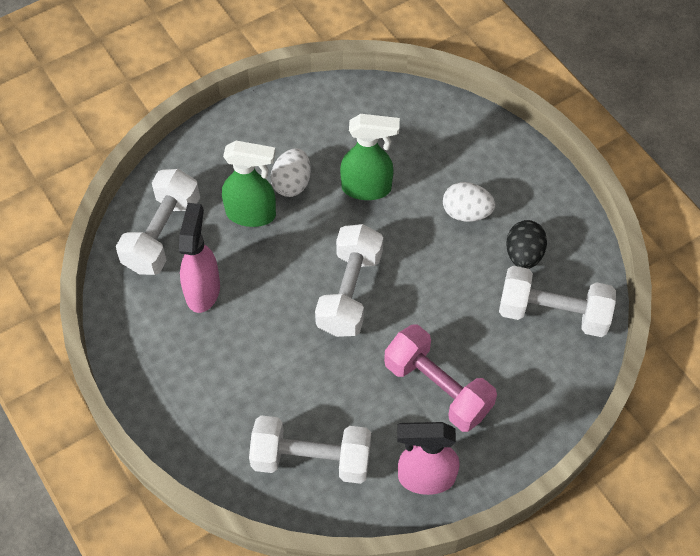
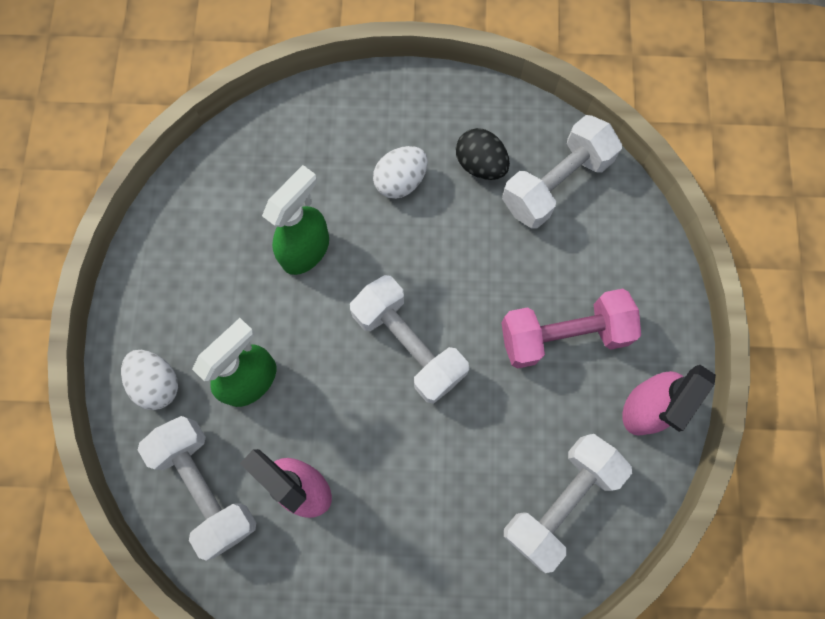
camera: 55 degrees left, 15 degrees up
(292, 183) = (246, 316): white egg -> white egg (157, 383)

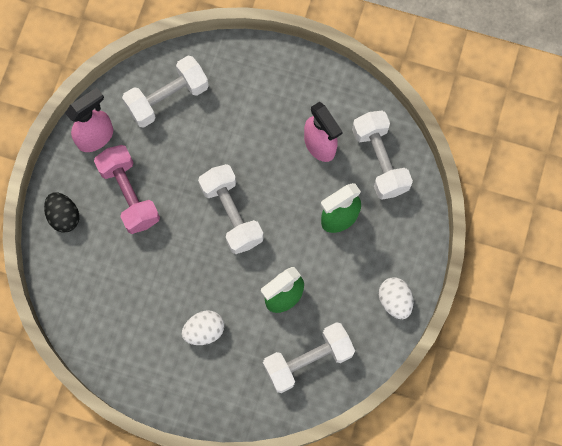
camera: 165 degrees left, 0 degrees up
(157, 383) = (400, 232): white egg -> white egg (394, 301)
(480, 165) = (144, 328): black egg -> black egg (64, 216)
(555, 183) = (95, 300): white dumbbell -> white dumbbell (308, 360)
(563, 335) = (129, 194): pink dumbbell -> pink dumbbell turned 60 degrees clockwise

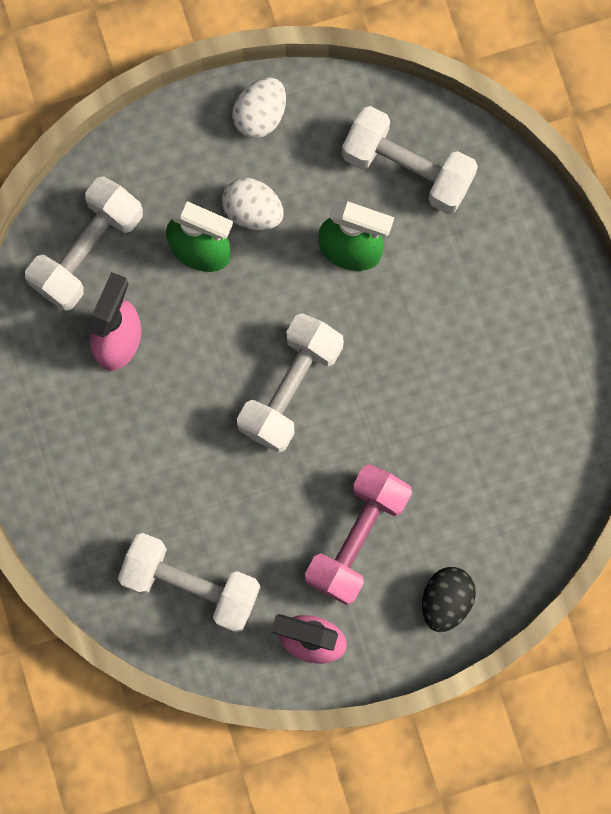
camera: 125 degrees left, 5 degrees up
(204, 330) = (462, 317): white egg -> white egg (253, 211)

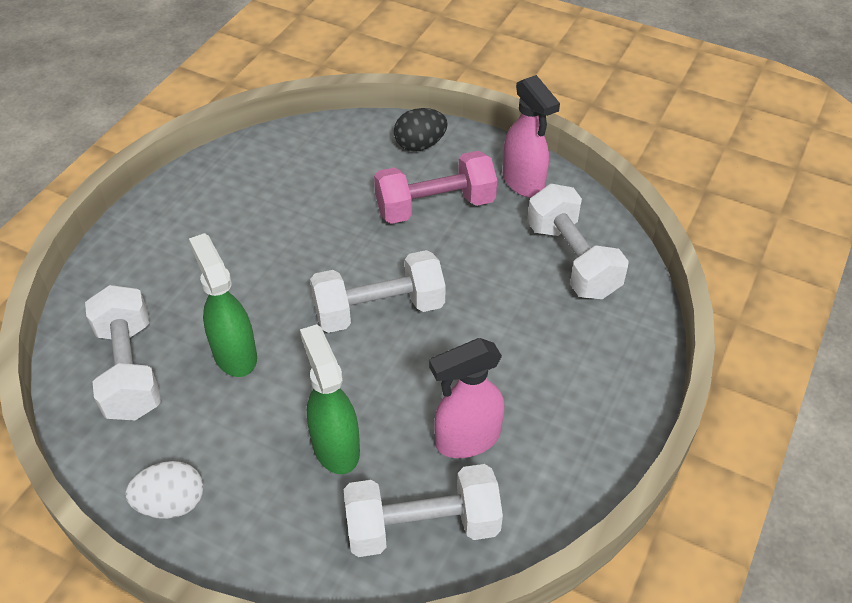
camera: 135 degrees left, 30 degrees down
(253, 211) = (265, 439): white egg -> none

